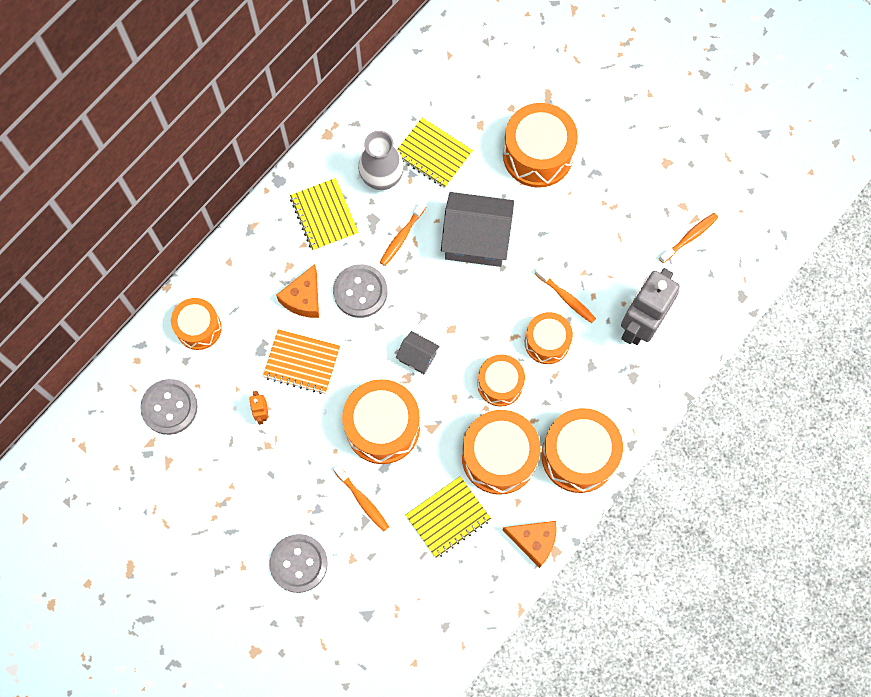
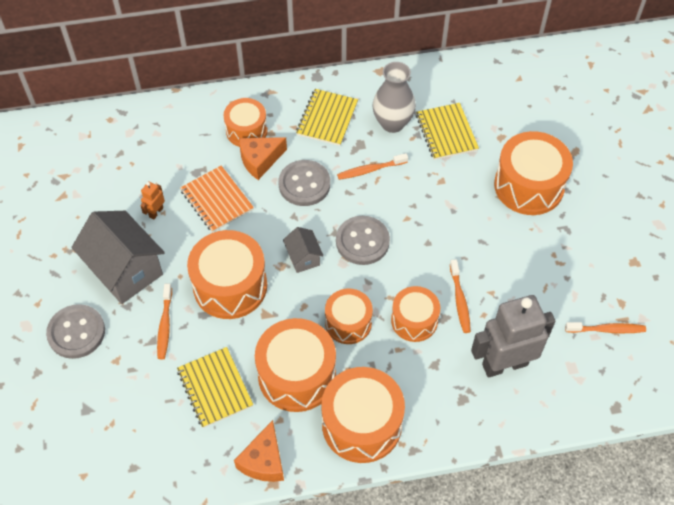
camera: 40 degrees right, 15 degrees down
(169, 407) = (99, 163): grey button -> grey button (362, 241)
(199, 328) = (170, 128): orange drum -> orange drum (246, 131)
(448, 517) = (215, 388): yellow notebook -> yellow notebook turned 60 degrees clockwise
(476, 240) = (425, 210): grey house -> grey house (125, 270)
(534, 541) = (264, 461): orange cheese -> orange cheese turned 45 degrees clockwise

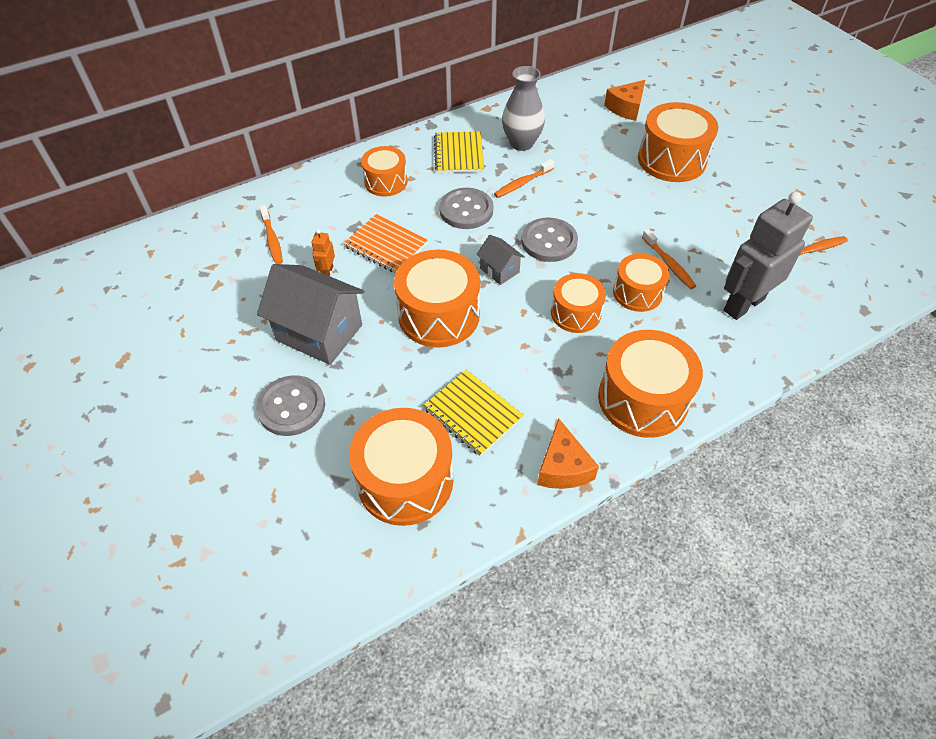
camera: 20 degrees left, 5 degrees down
(165, 325) = (388, 371): orange toothbrush -> orange toothbrush (272, 240)
(260, 160) = (412, 202): orange cheese -> orange cheese (626, 108)
(297, 375) = (551, 375): orange drum -> orange drum (405, 480)
(446, 132) = (574, 138): yellow notebook -> none

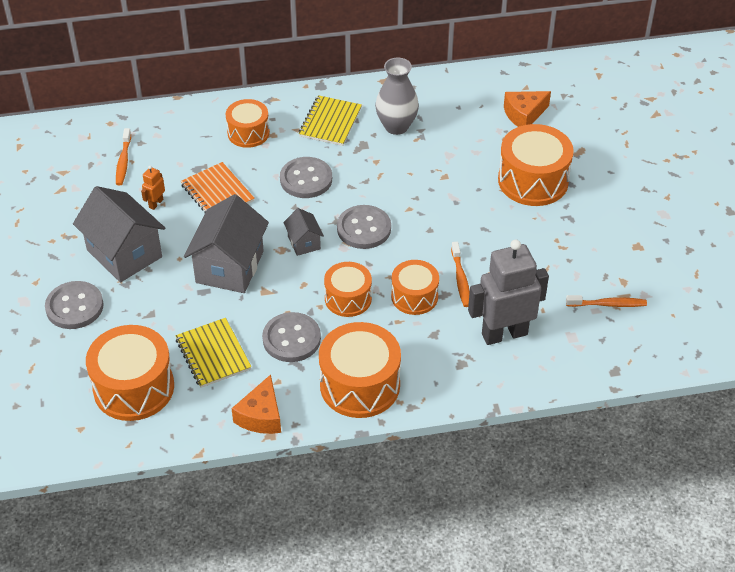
camera: 20 degrees right, 5 degrees down
(439, 315) = (229, 267): orange drum -> grey house
(522, 183) = (373, 167): orange toothbrush -> none
(545, 371) = (291, 339): none -> grey button

